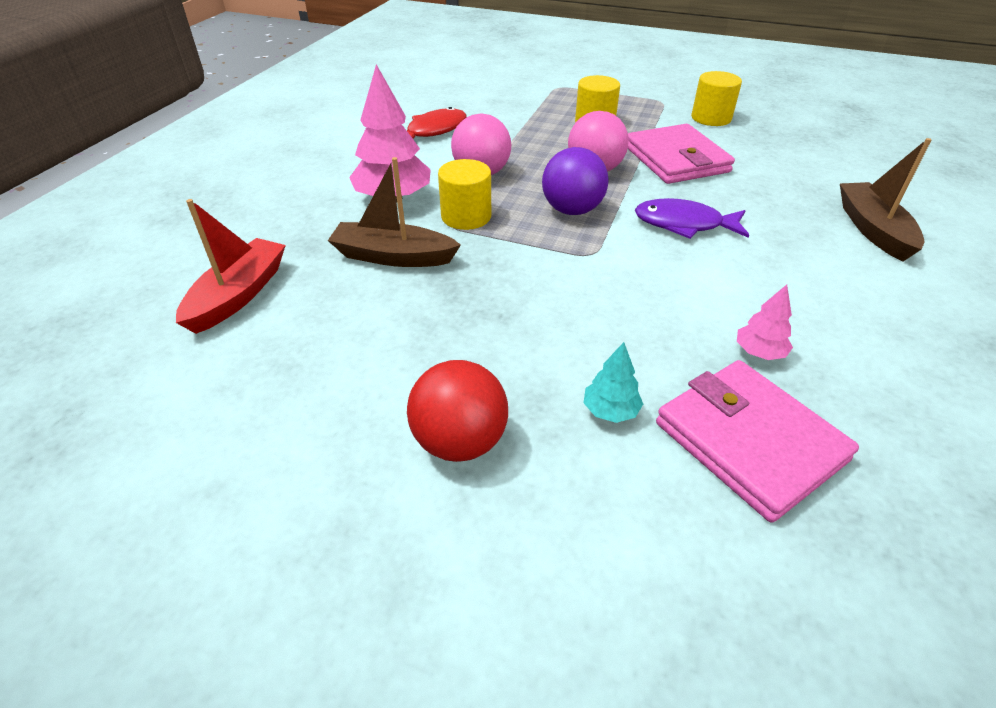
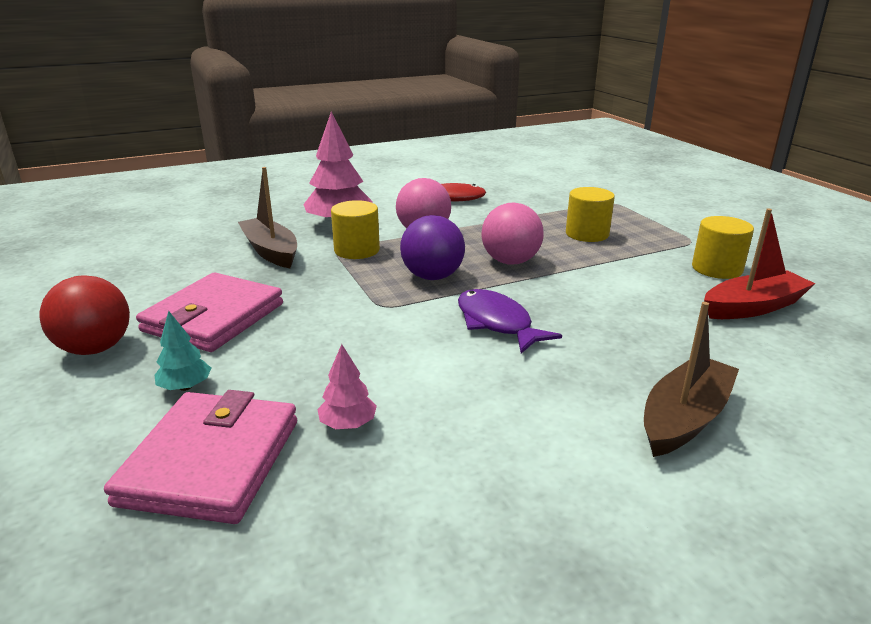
camera: 45 degrees right, 15 degrees down
(238, 295) = (170, 235): red boat -> red boat (753, 307)
(676, 159) = (601, 282): pink wallet -> pink wallet (214, 317)

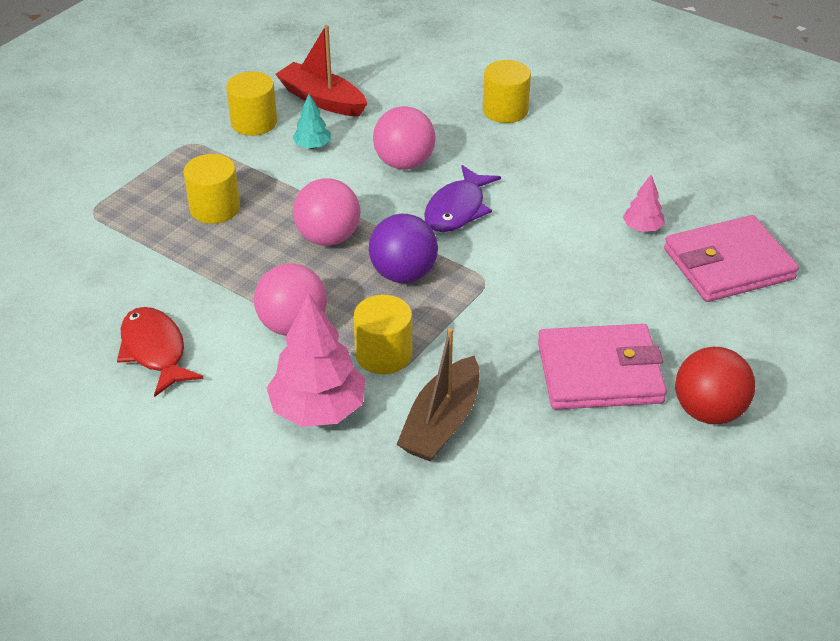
camera: 120 degrees left, 15 degrees up
(185, 387) = (689, 322): turquoise tree -> turquoise tree (312, 146)
(599, 318) = (404, 163): none -> pink ball
(684, 418) = (505, 110): brown boat -> yellow cylinder

